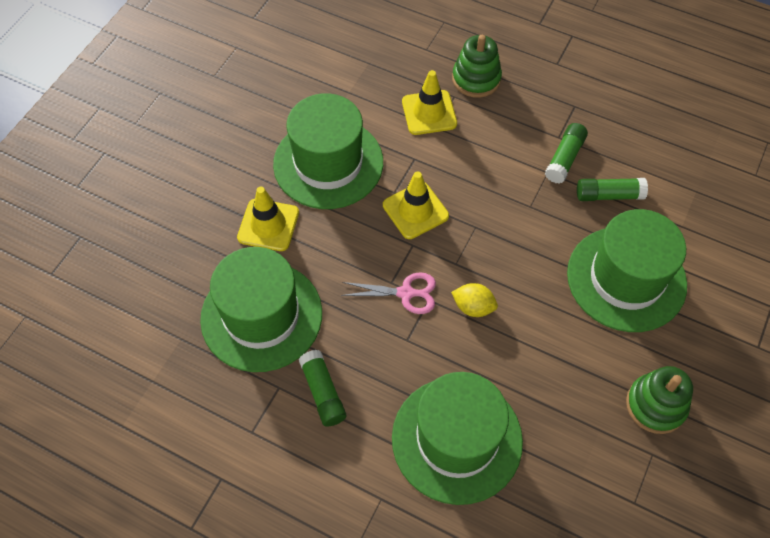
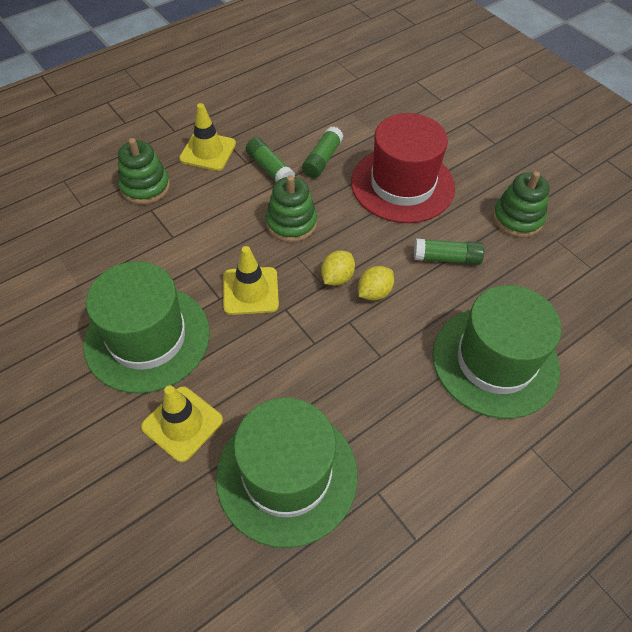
camera: 65 degrees left, 5 degrees down
(323, 392) = (402, 452): green glue stick -> green glue stick (446, 258)
(405, 293) = (332, 336): pink scissors -> none
(429, 113) = (153, 235): yellow traffic cone -> yellow traffic cone (208, 151)
(471, 270) = (337, 277): none -> yellow lemon
(510, 206) = (291, 223): none -> green stacking toy
(626, 278) = (402, 184): green hat -> red hat

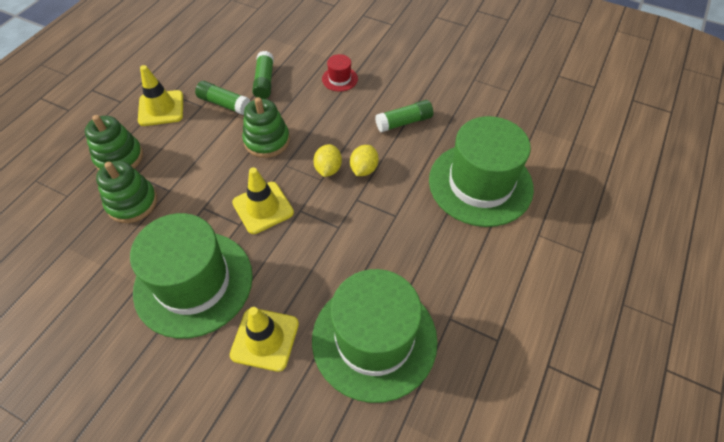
camera: 25 degrees left, 0 degrees up
(402, 184) = (339, 79): red hat -> red hat, size x0.40
(517, 218) = (439, 74): green stacking toy -> green stacking toy (132, 203)

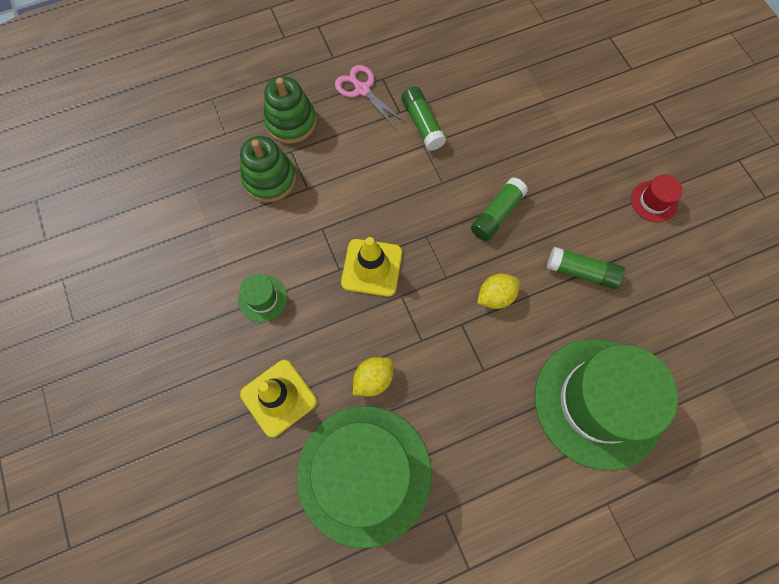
camera: 40 degrees right, 15 degrees up
(161, 108) = (362, 90): yellow traffic cone -> pink scissors
(193, 283) = (262, 298): green hat -> green hat, size x0.40
(264, 81) = (480, 123): green glue stick -> green glue stick (497, 214)
(267, 140) = (430, 196): green stacking toy -> none
(328, 169) = (461, 270): yellow lemon -> yellow lemon (373, 379)
(339, 79) = (558, 171): red hat -> red hat (654, 201)

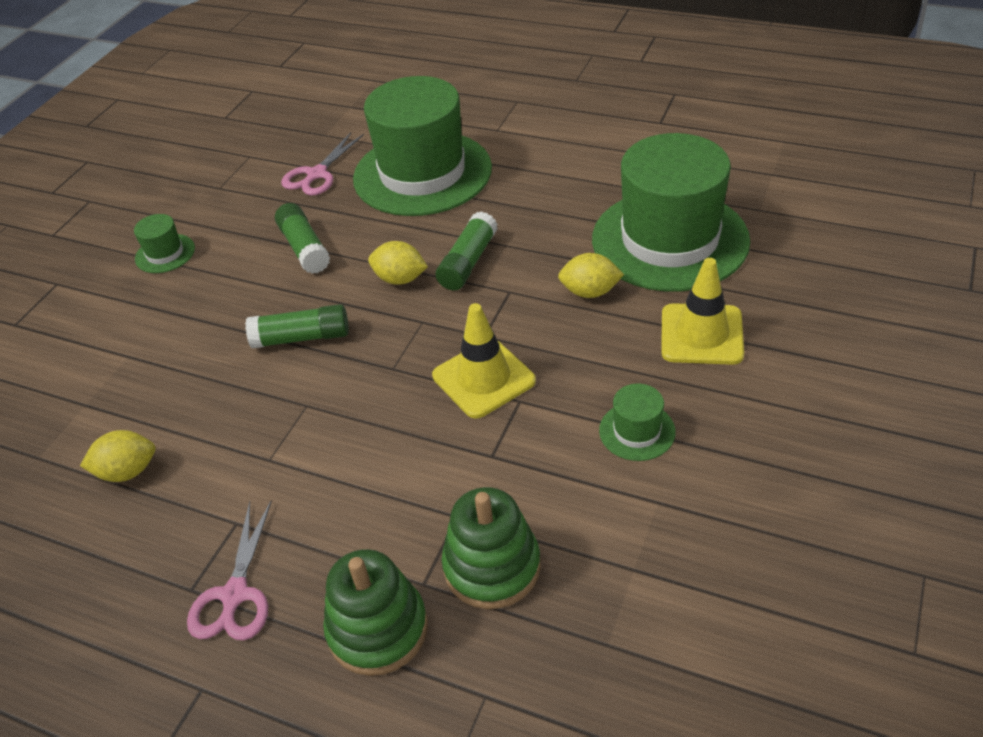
camera: 130 degrees left, 25 degrees down
(422, 124) = (235, 485): green glue stick -> green glue stick (468, 262)
(477, 92) = (127, 471): none -> yellow lemon
(654, 201) = (165, 253): red hat -> green hat
(666, 339) = (317, 174): none -> pink scissors

